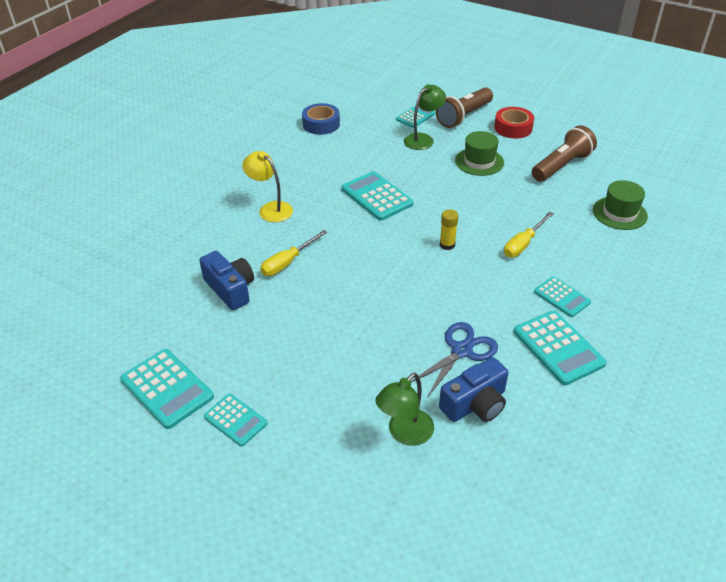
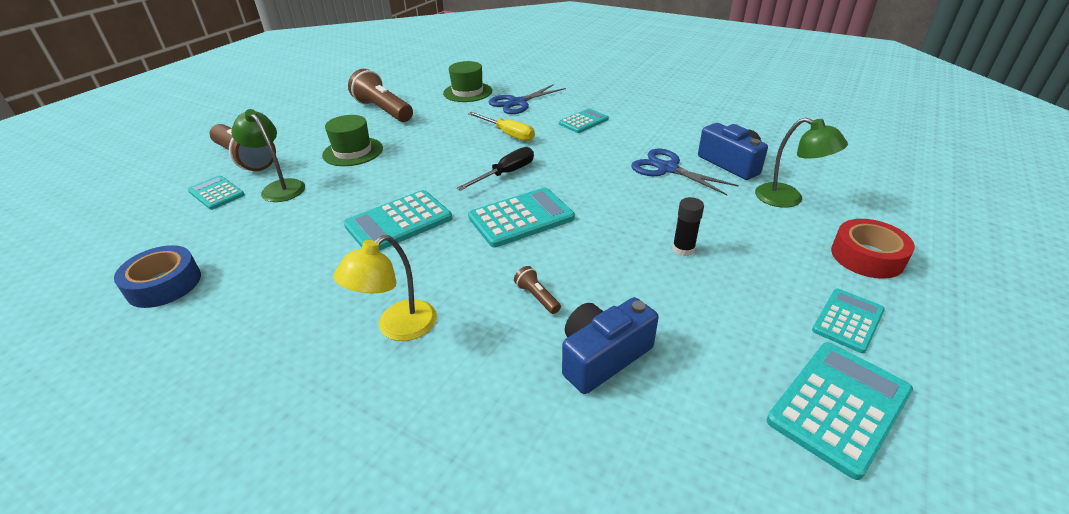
camera: 90 degrees left, 5 degrees down
(287, 262) = (537, 297): yellow screwdriver -> brown flashlight
(331, 342) = (683, 249): none -> black glue stick
(447, 245) = (506, 174): yellow glue stick -> black screwdriver
(513, 128) = (295, 130): red tape -> red tape (867, 256)
(558, 348) = (647, 126): turquoise calculator -> turquoise calculator (521, 218)
(600, 249) = (518, 103): none -> blue scissors

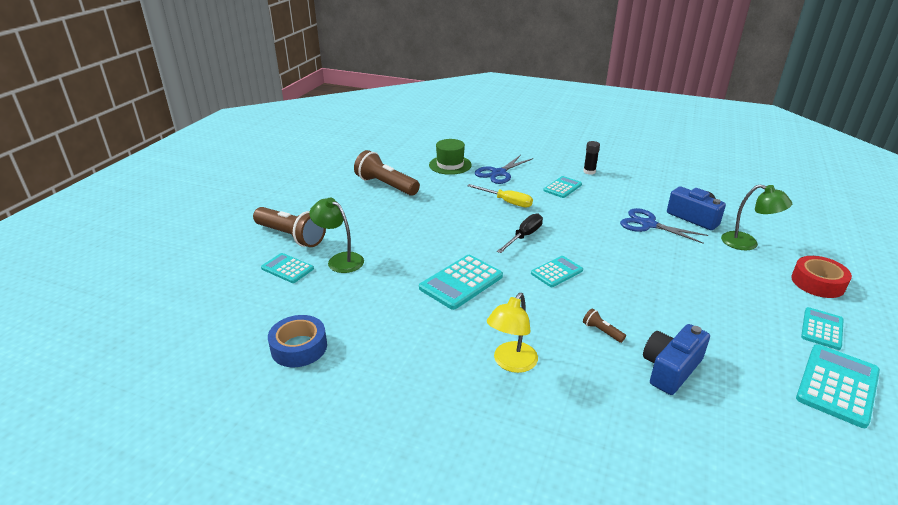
camera: 10 degrees left, 5 degrees down
(353, 152) = (383, 224): green hat -> none
(521, 218) = (556, 272): turquoise calculator -> turquoise calculator, size x0.63
(683, 249) = (689, 287): black glue stick -> black glue stick (589, 171)

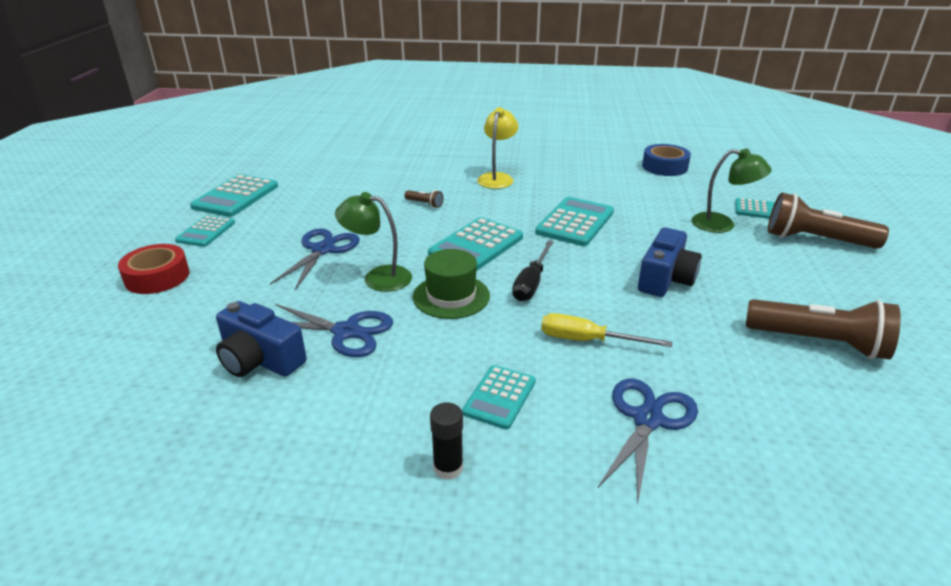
camera: 165 degrees right, 0 degrees up
(450, 165) = (769, 428): green hat -> green hat (451, 296)
(556, 272) = (476, 246): turquoise calculator -> turquoise calculator, size x1.59
(670, 369) = (369, 189): blue camera -> blue camera (665, 279)
(690, 288) = (322, 250): none -> blue scissors
(747, 243) = (204, 321): green lamp -> green lamp (378, 277)

